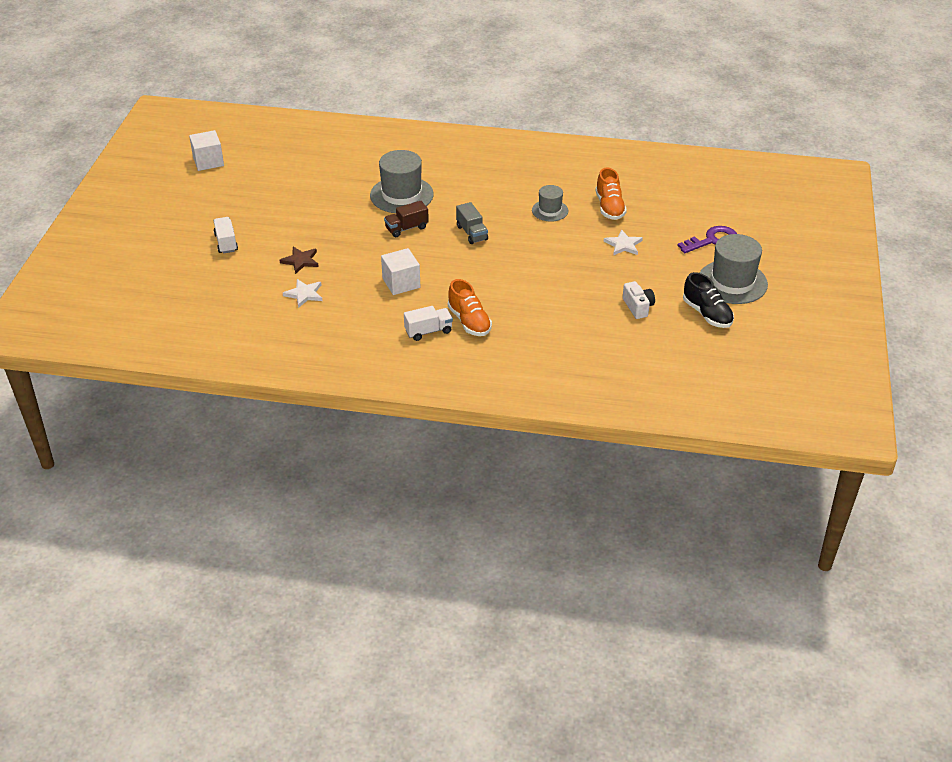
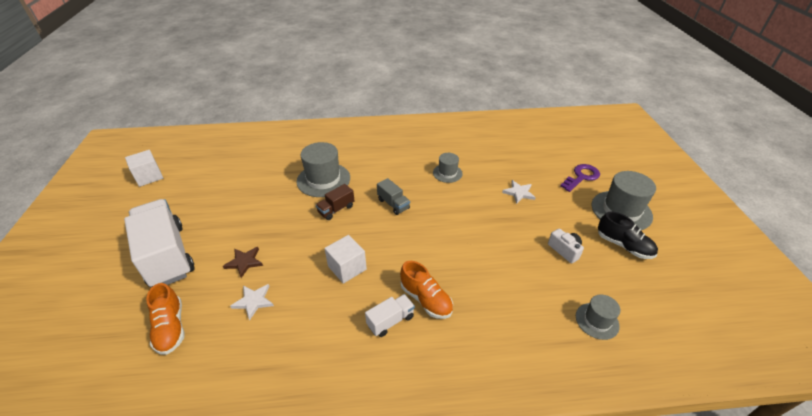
camera: 15 degrees left, 0 degrees up
(226, 243) = (167, 256): white truck -> white truck, size x2.25
(609, 207) = (491, 163): orange shoe -> orange shoe (171, 328)
(628, 366) = (597, 321): none -> grey hat

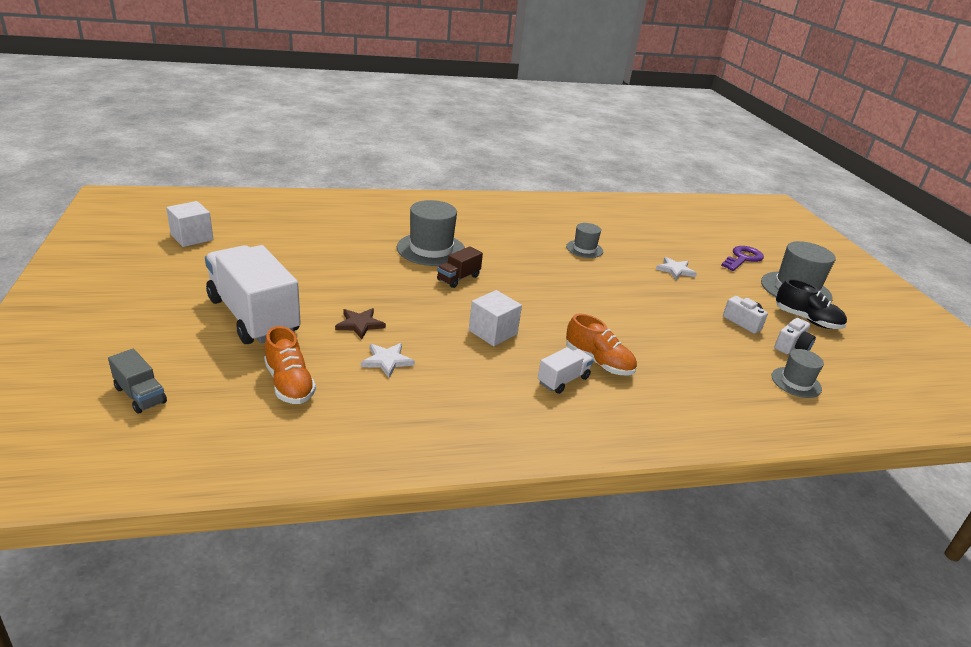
camera: 10 degrees left, 10 degrees down
(393, 204) = (528, 275): grey truck -> grey truck (140, 395)
(602, 278) = (791, 347): none -> white camera

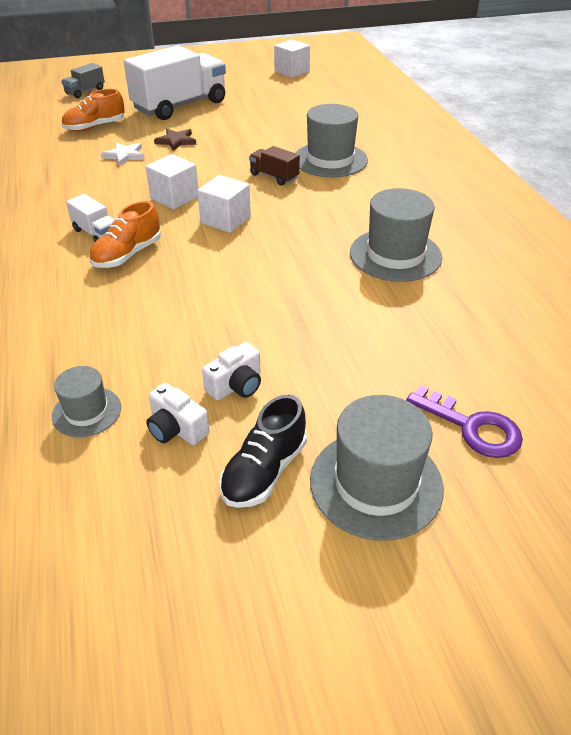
camera: 90 degrees right, 10 degrees up
(536, 309) = (225, 220): none -> white cube
(584, 249) = (395, 255): grey hat -> grey hat, size x1.76
(675, 270) = (376, 334): white star -> none

